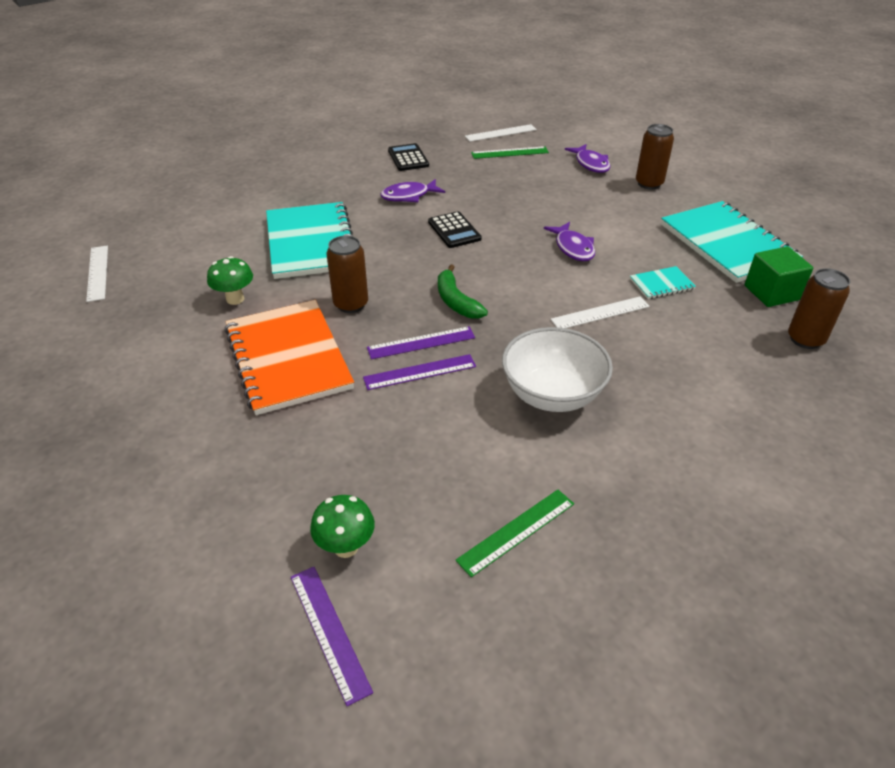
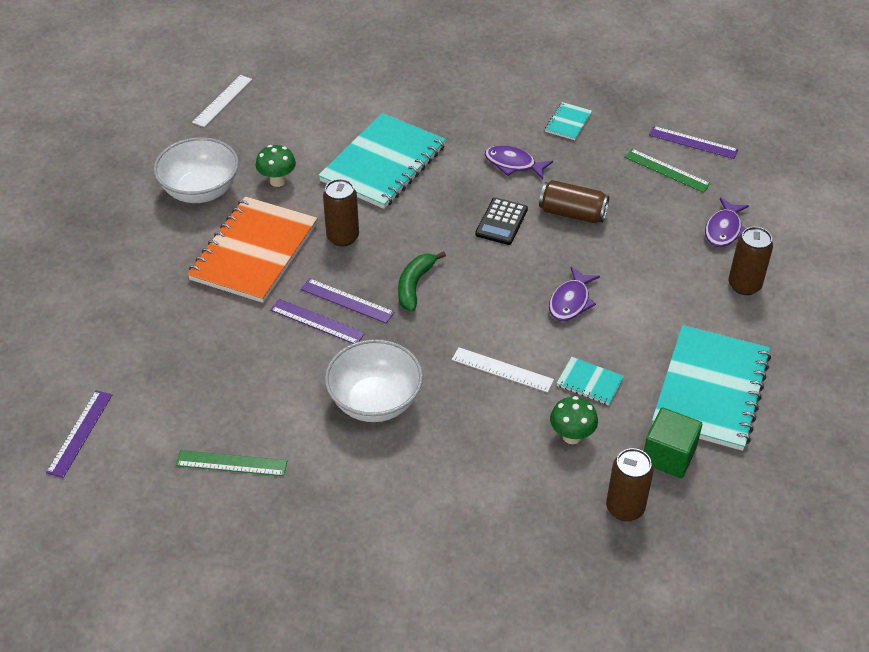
camera: 45 degrees right, 5 degrees up
(168, 344) = (200, 191): none -> white bowl
(346, 547) = (139, 397): green mushroom -> green mushroom (571, 436)
(408, 158) = (568, 122): black calculator -> turquoise notebook
(492, 202) = (572, 213): none -> brown can
(500, 133) = (693, 142): white ruler -> purple ruler

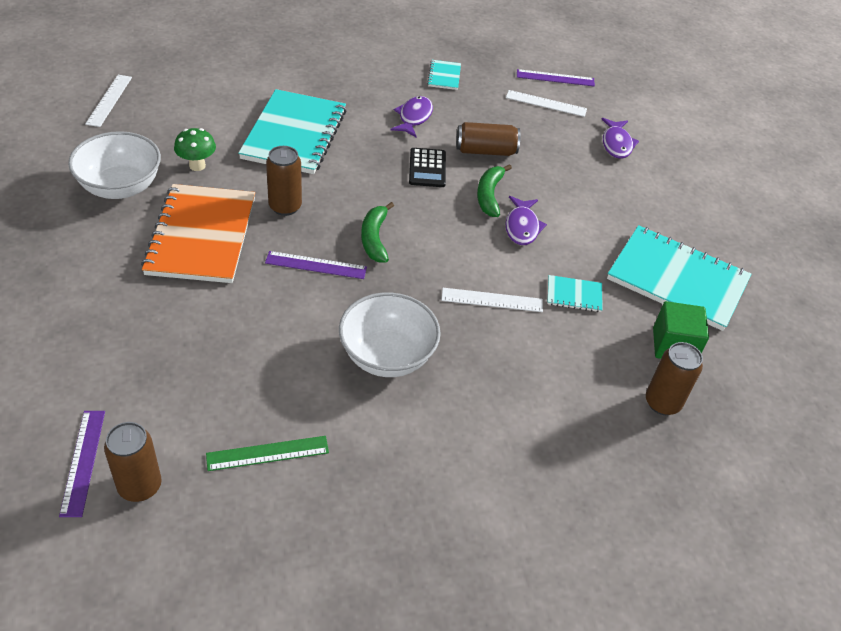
camera: 25 degrees left, 0 degrees up
(317, 322) = (295, 291): purple ruler -> none
(513, 164) = (414, 117): purple fish -> purple fish turned 105 degrees clockwise
(552, 262) = (489, 195): none -> green banana
(571, 436) = (583, 348): green mushroom -> none
(667, 170) = (546, 103): green ruler -> white ruler
(711, 390) = (677, 280): turquoise notebook -> turquoise notebook turned 60 degrees counterclockwise
(744, 285) = (657, 186): brown can -> brown can (140, 486)

